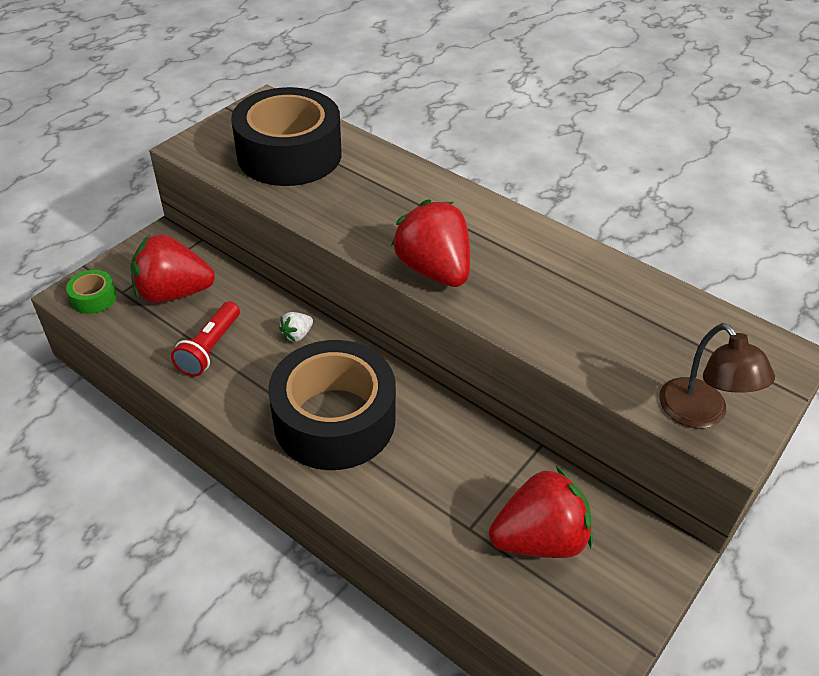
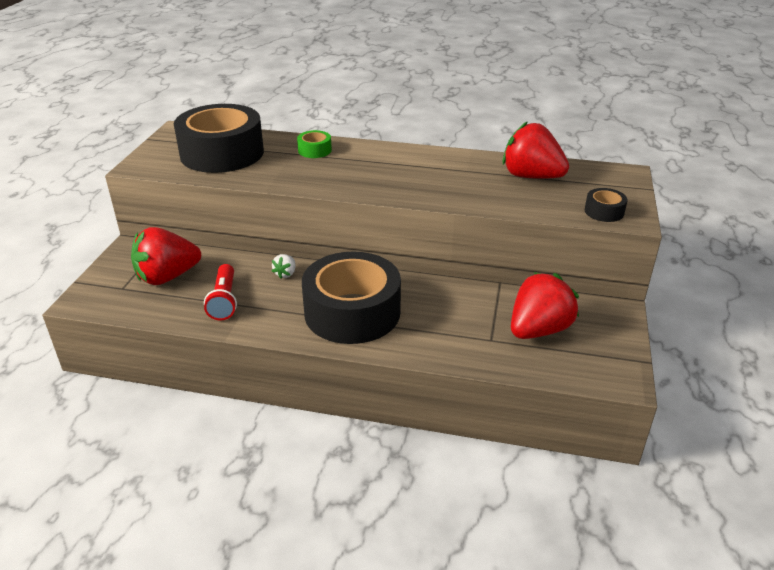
camera: 25 degrees left, 10 degrees down
(93, 298) = (101, 298): green tape -> green tape (314, 150)
(434, 270) = (381, 188): red strawberry -> red strawberry (531, 176)
(701, 414) = (604, 211): brown lamp -> black tape

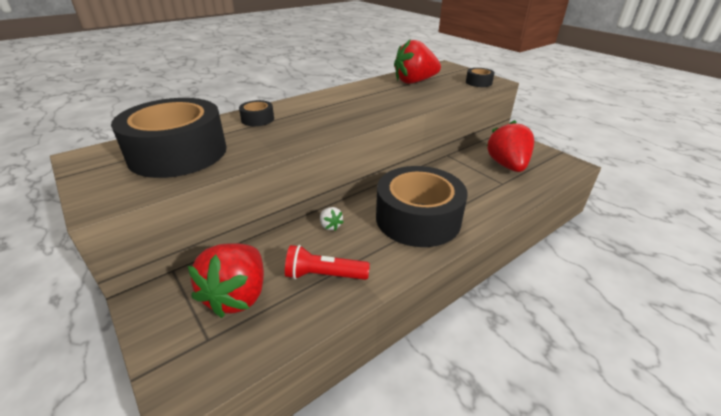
camera: 50 degrees left, 0 degrees up
(224, 300) = (324, 275): red flashlight -> red flashlight turned 150 degrees clockwise
(314, 150) = (257, 119): green tape -> black tape

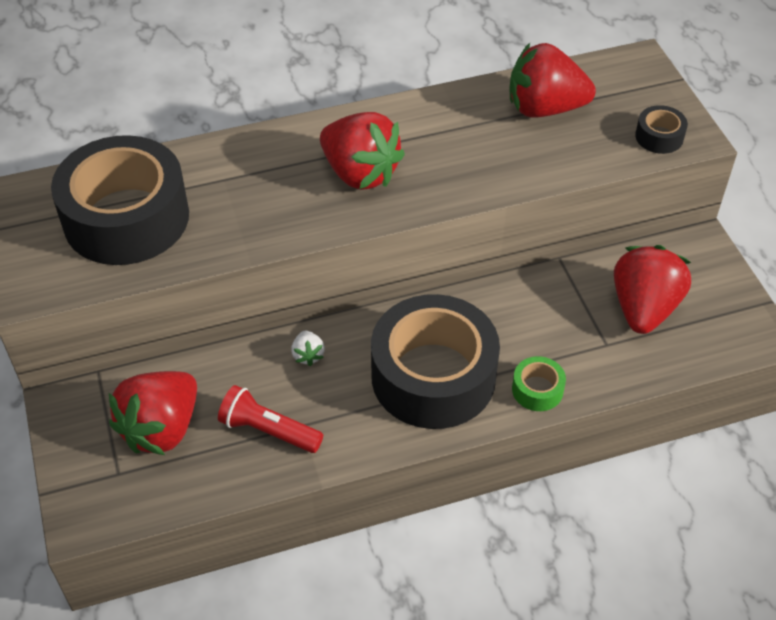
camera: 20 degrees right, 15 degrees up
(257, 119) = (248, 163): black tape -> none
(331, 113) = (360, 173): none -> red strawberry
(484, 211) = (537, 390): none -> green tape

